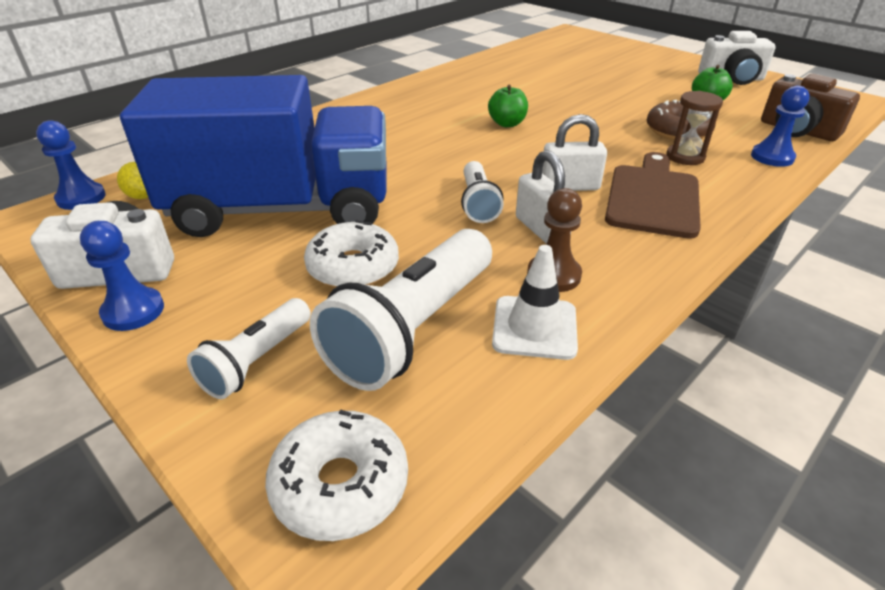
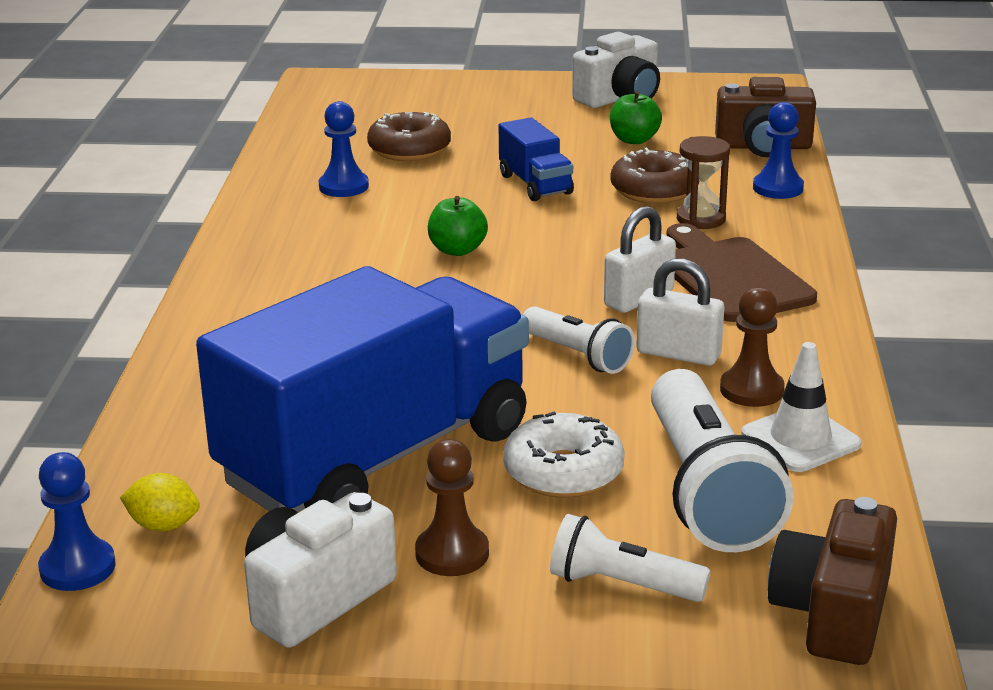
camera: 40 degrees left, 10 degrees down
(133, 311) = (419, 619): blue pawn -> blue pawn (343, 186)
(216, 282) = (452, 553): none -> brown pawn
(257, 361) = (622, 585): white flashlight -> white flashlight turned 120 degrees clockwise
(340, 484) = (833, 613): white donut -> brown camera
(564, 71) = (409, 149): none -> brown donut
(606, 106) = (535, 184): none -> blue truck

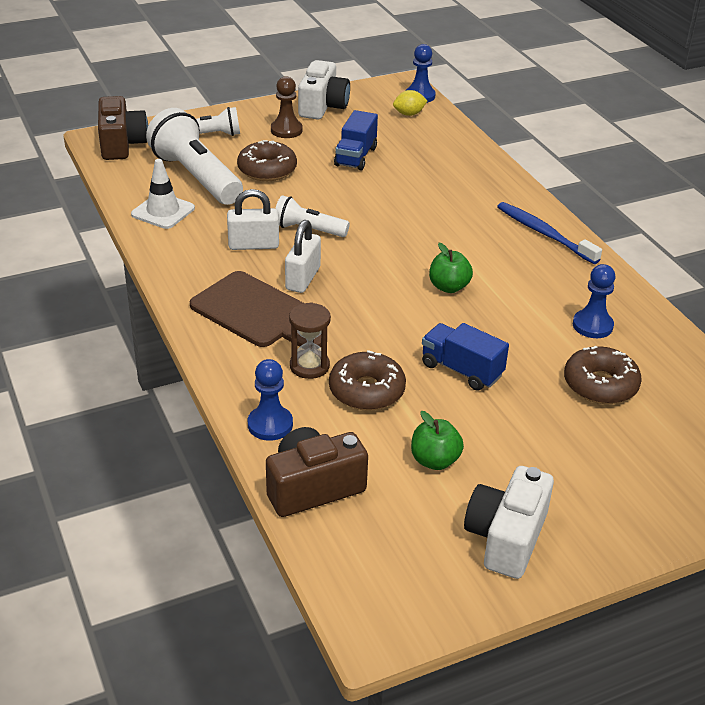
camera: 150 degrees right, 10 degrees up
(249, 276) = (544, 233): none -> blue toothbrush
(377, 457) = (355, 157): blue truck -> blue truck, size x0.41
(563, 472) = (267, 170): white donut -> brown donut
(751, 390) = (201, 232): brown pawn -> none

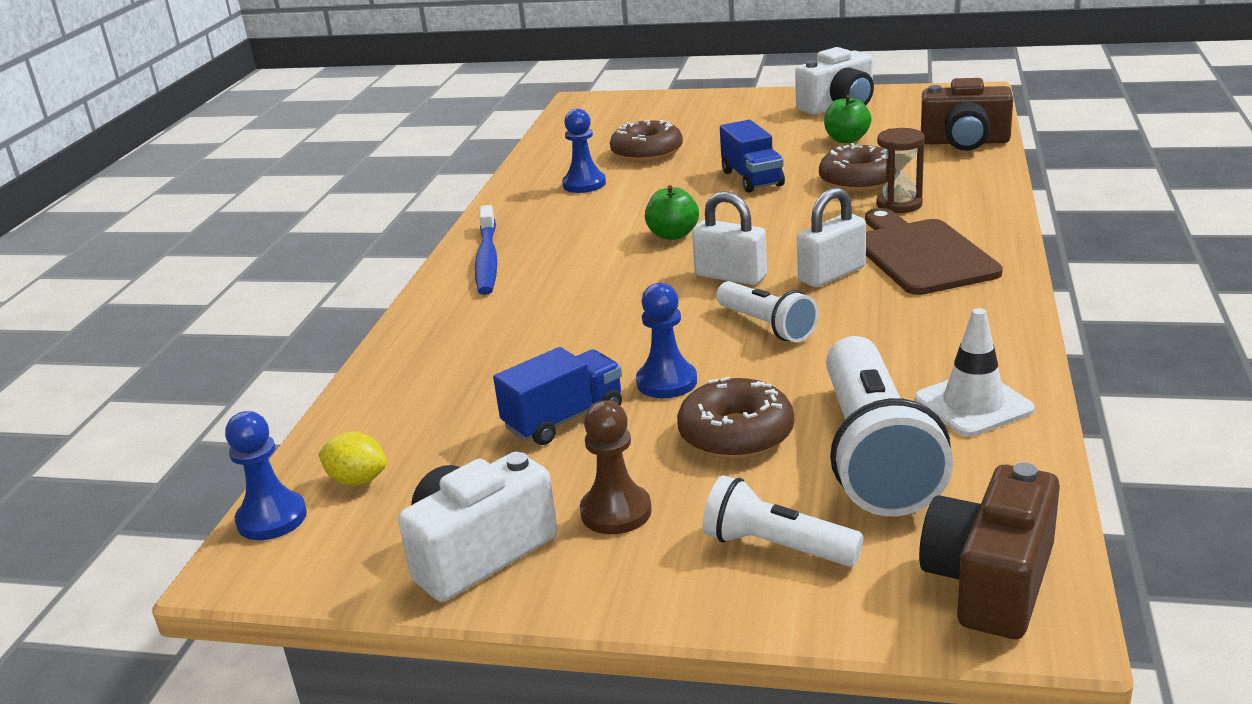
camera: 140 degrees left, 10 degrees down
(253, 245) = (862, 324): white padlock -> white padlock (730, 276)
(270, 424) = (974, 176): blue pawn -> blue pawn (666, 382)

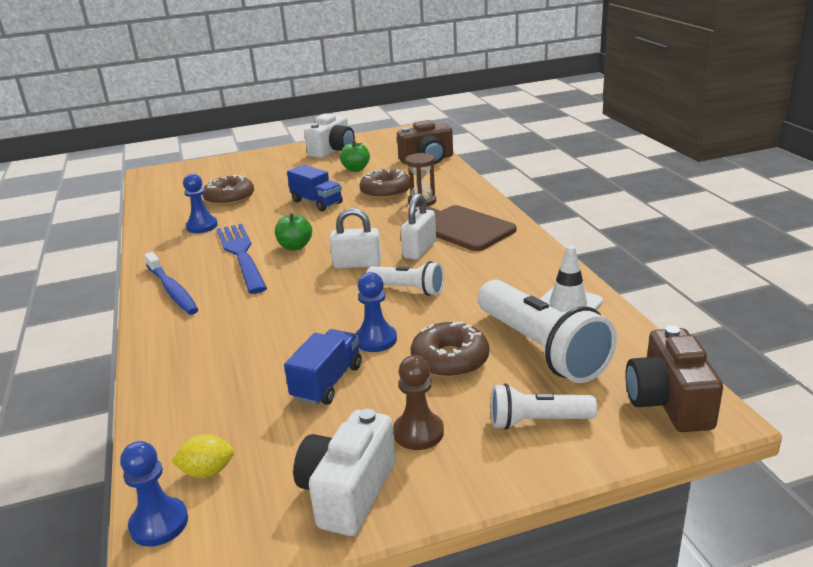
camera: 30 degrees left, 0 degrees up
(599, 232) = (241, 255): none -> blue fork

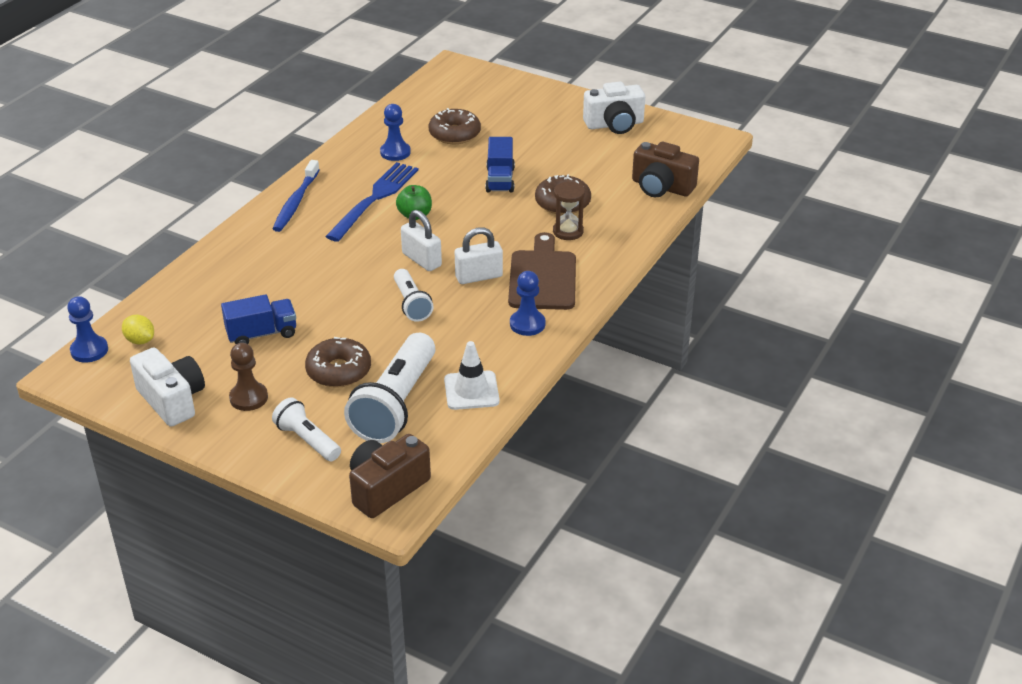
camera: 45 degrees right, 10 degrees up
(348, 492) = (172, 400): white camera -> white camera turned 75 degrees clockwise
(356, 169) = (589, 161): green apple -> none
(376, 340) = (329, 326): blue pawn -> blue pawn (527, 324)

